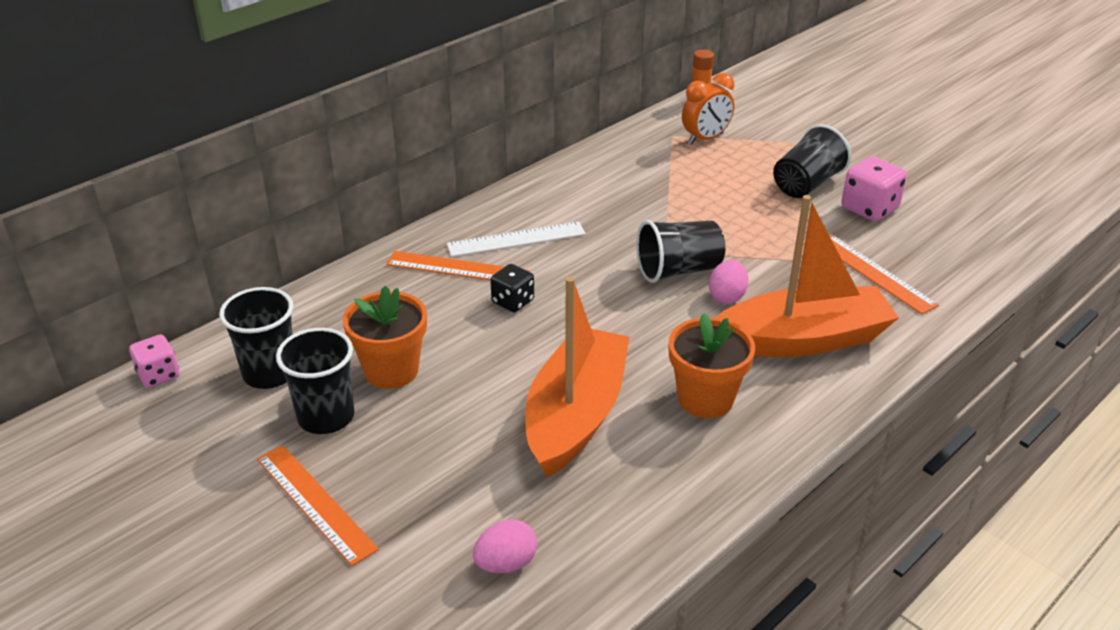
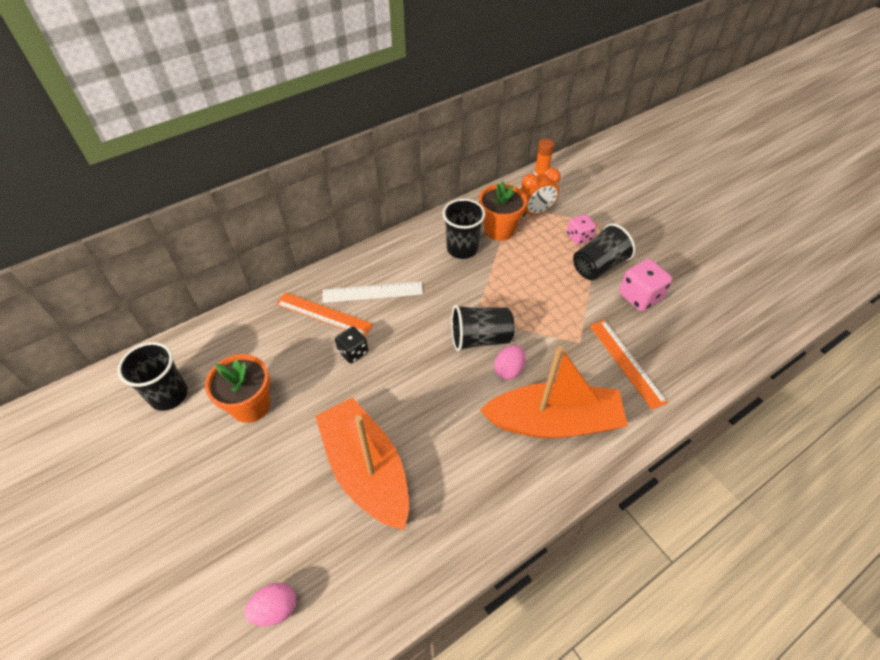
camera: 10 degrees right, 15 degrees up
(158, 375) = (96, 385): pink dice -> pink dice (579, 237)
(315, 503) = (162, 524): orange ruler -> none
(326, 417) = (194, 442): black cup -> black cup (462, 249)
(575, 415) = (366, 470): orange boat -> orange boat turned 60 degrees counterclockwise
(705, 399) = (465, 470): orange flower pot -> orange flower pot (499, 230)

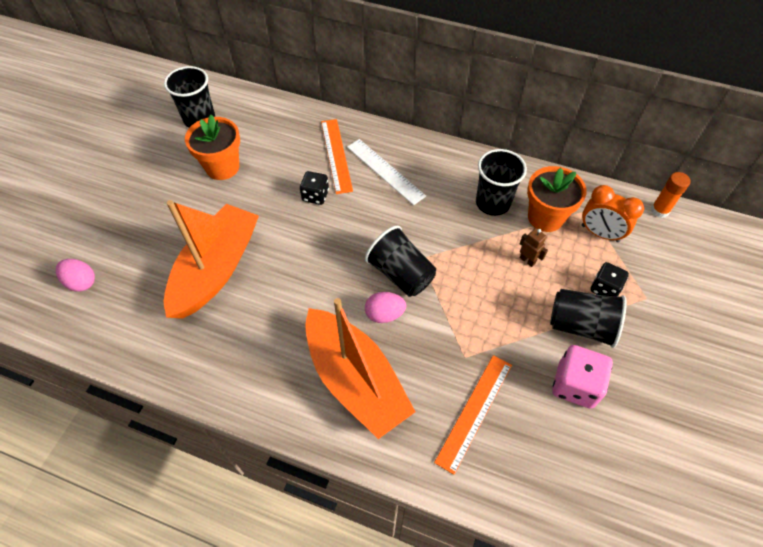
camera: 55 degrees right, 5 degrees up
(526, 261) = (527, 260): none -> brown robot
(579, 237) = (604, 288): pink dice -> black dice

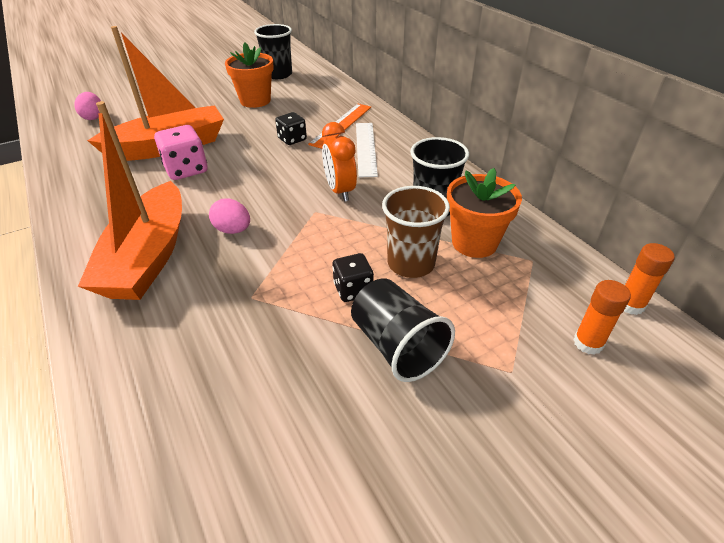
camera: 40 degrees right, 15 degrees down
(401, 274) = (284, 212): black cup -> none
(474, 412) = (197, 342): orange ruler -> none
(527, 260) = (411, 263): brown robot -> brown cup
(575, 385) = (320, 392): pink dice -> pink dice (186, 170)
(600, 233) = (522, 285): orange clock -> orange clock (340, 191)
(604, 288) = (467, 332): black dice -> black dice (353, 290)
(662, 252) = (588, 343): none -> orange glue stick

